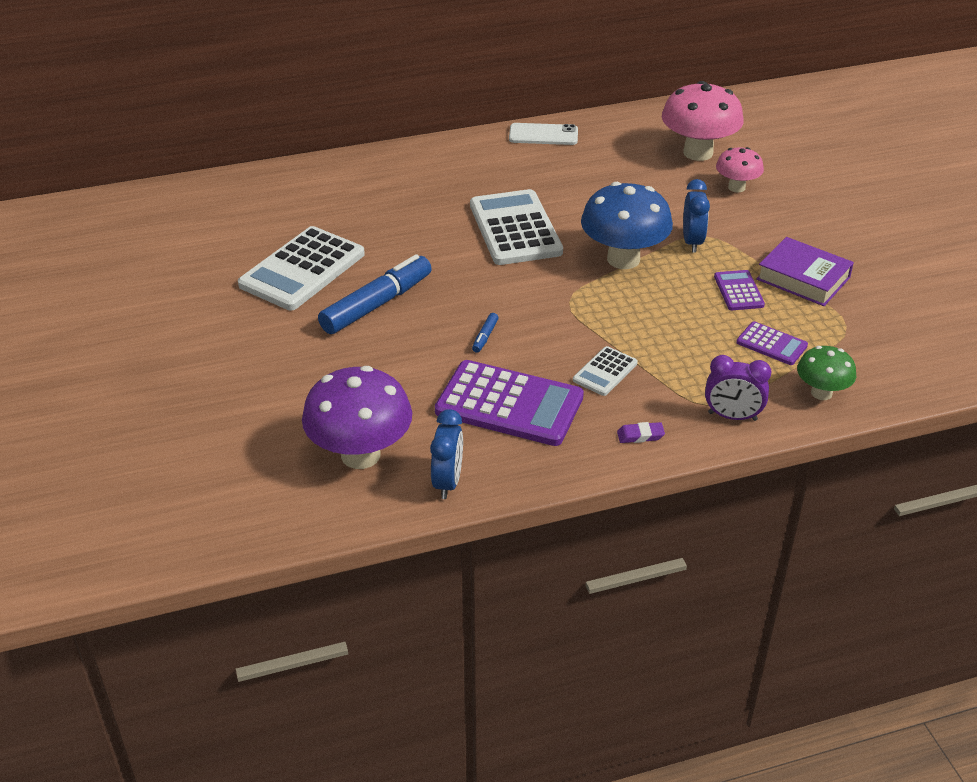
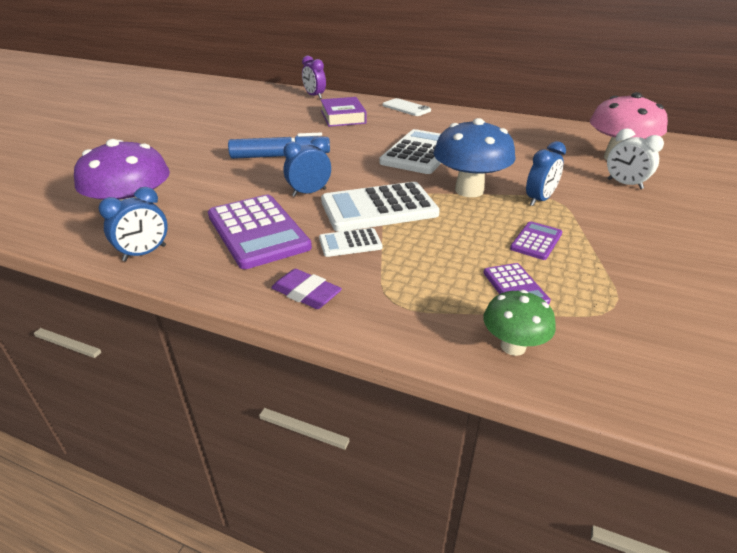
camera: 40 degrees right, 5 degrees down
(302, 270) = (273, 131): white calculator -> white calculator (379, 208)
(485, 336) = (309, 192): blue marker -> blue clock
(543, 135) = (511, 121): white phone -> white phone (406, 108)
(640, 435) = (306, 293): purple eraser -> purple eraser, size x1.58
(732, 416) = (400, 320): purple clock -> purple clock (314, 96)
(736, 187) = (624, 184): pink mushroom -> white clock
(803, 278) = (612, 256): purple book -> purple book (343, 117)

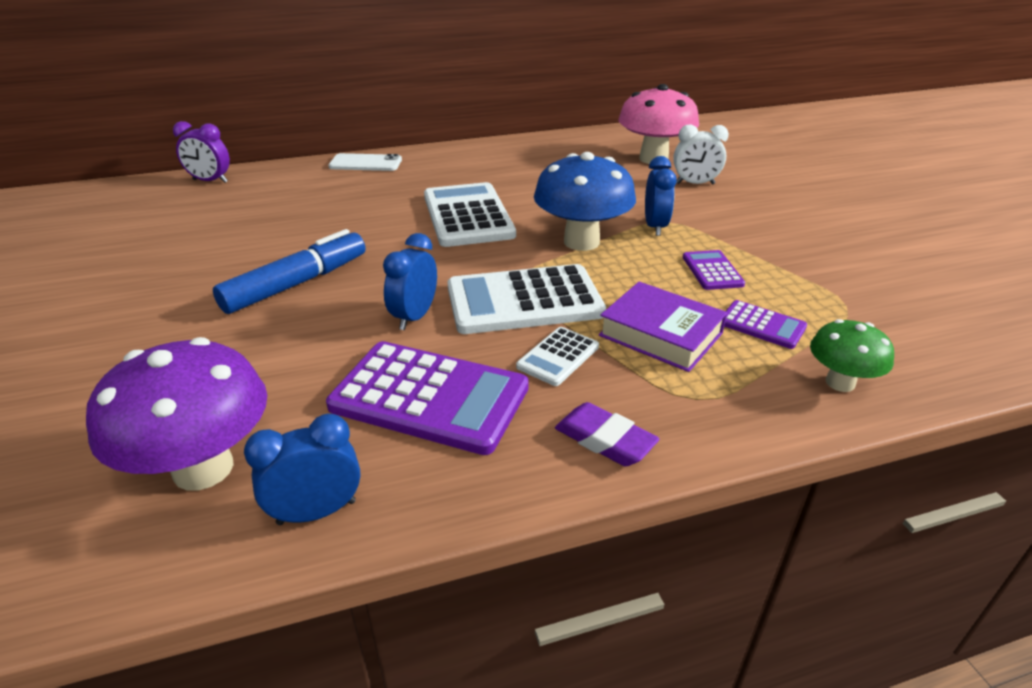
camera: 40 degrees left, 0 degrees up
(144, 253) = (316, 512): blue clock -> blue clock turned 120 degrees counterclockwise
(306, 293) = (605, 440): purple eraser -> purple eraser turned 45 degrees clockwise
(343, 117) = (300, 199): purple book -> purple book (660, 334)
(379, 208) = (524, 301): white calculator -> white calculator turned 45 degrees clockwise

